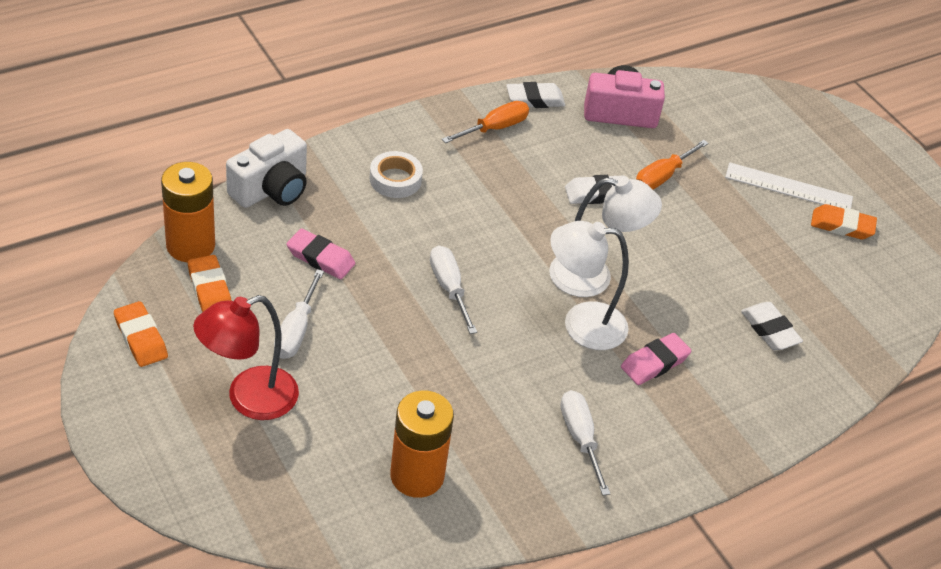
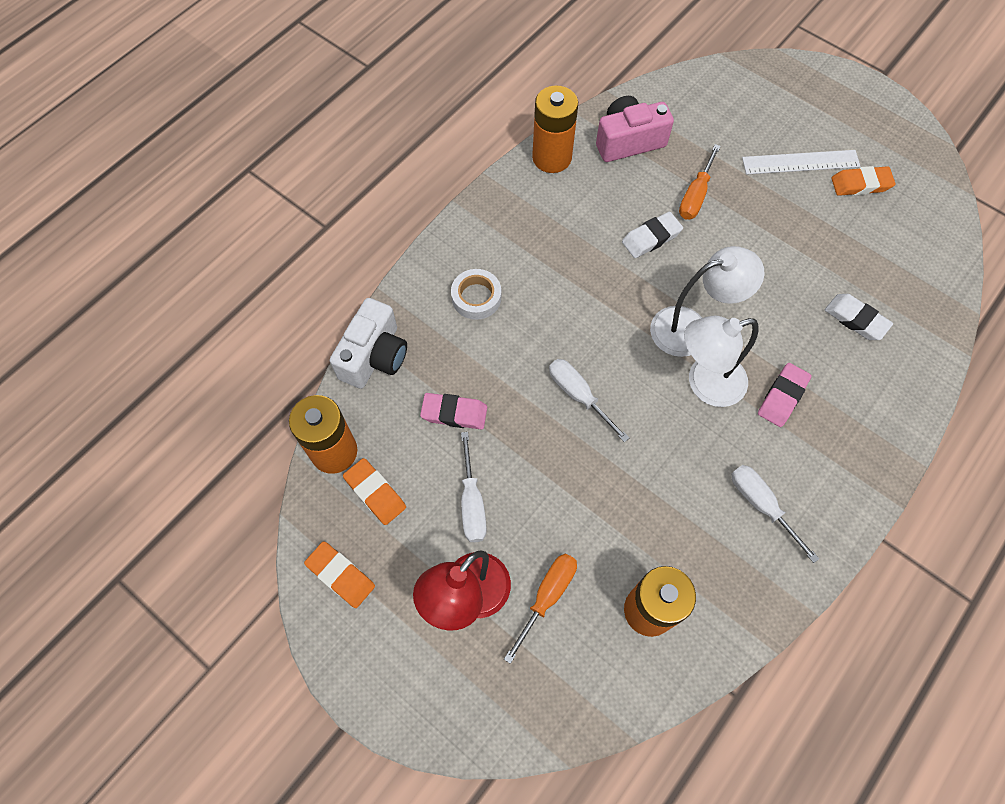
camera: 15 degrees left, 20 degrees up
(494, 128) = (533, 204): orange screwdriver -> orange screwdriver (547, 597)
(535, 99) = (552, 157): white eraser -> orange battery

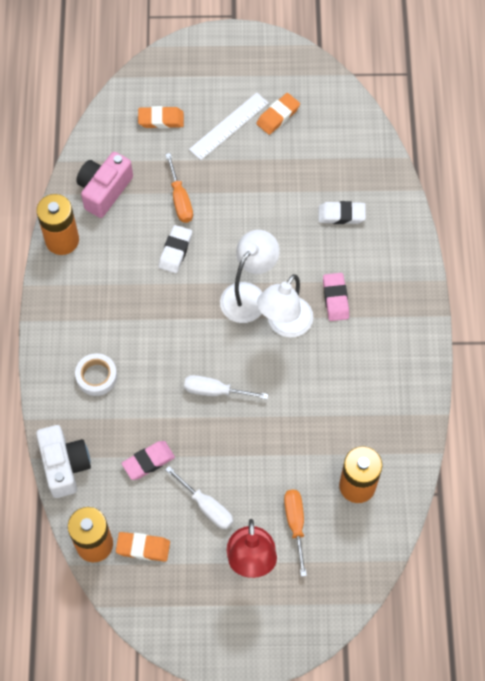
camera: 40 degrees left, 0 degrees up
(341, 575) = (166, 611): orange eraser -> orange eraser (161, 119)
(761, 505) = (373, 375): white screwdriver -> none

